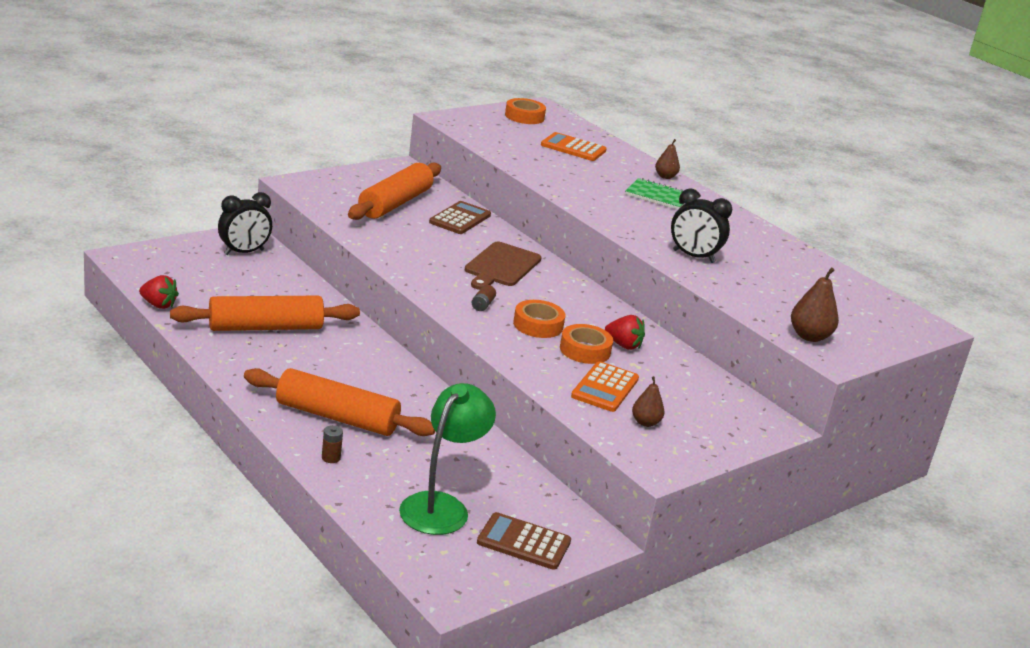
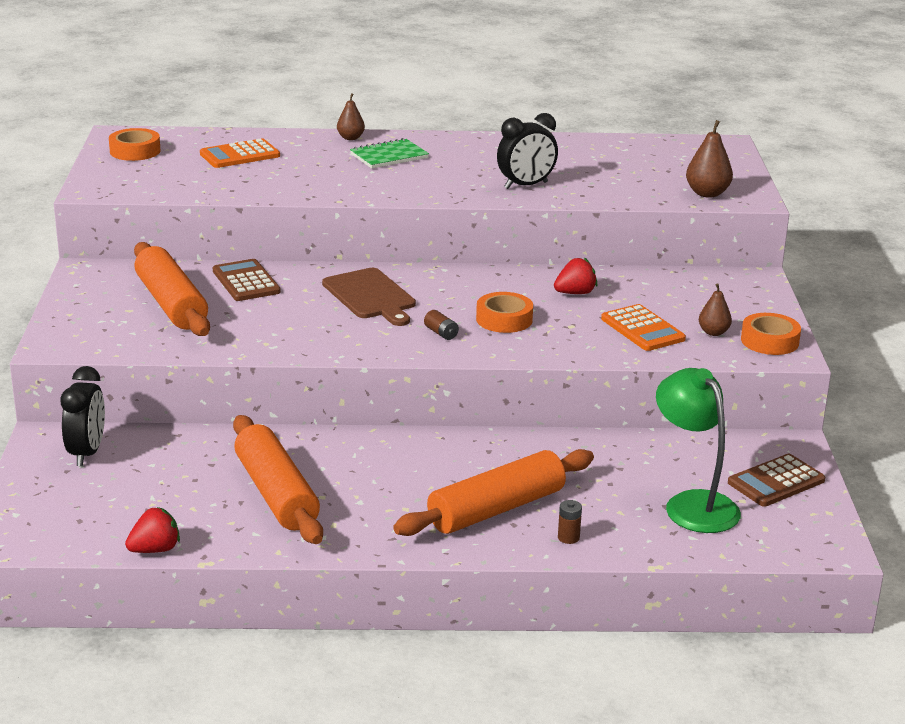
camera: 50 degrees left, 0 degrees up
(265, 327) = (276, 494): orange rolling pin -> orange rolling pin turned 45 degrees counterclockwise
(585, 350) = (569, 314): orange tape -> orange tape (769, 341)

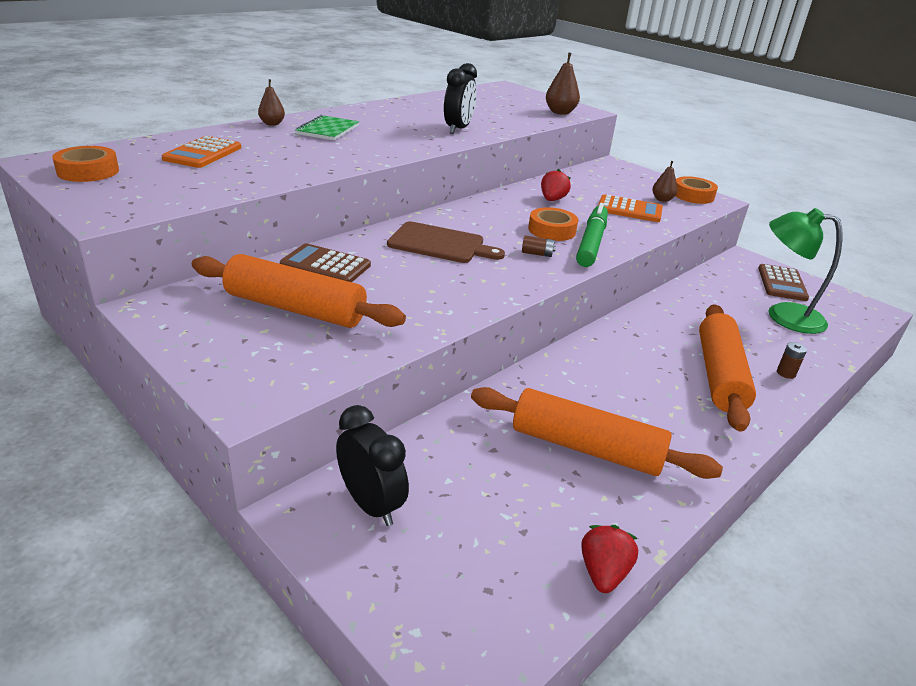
camera: 45 degrees left, 5 degrees up
(518, 342) = (591, 242): none -> green marker

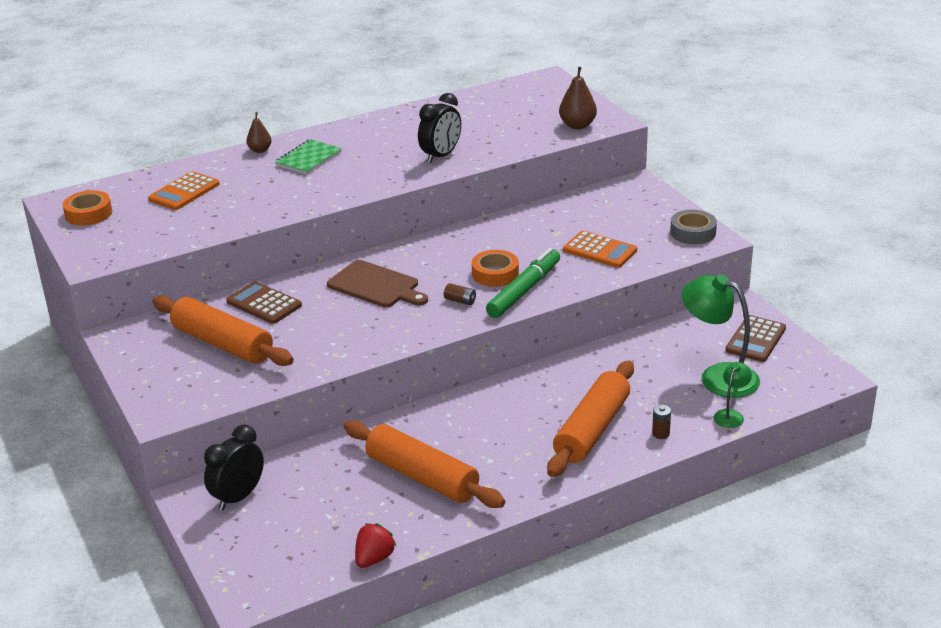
camera: 20 degrees right, 0 degrees up
(371, 505) = (238, 497): black clock -> black clock turned 120 degrees counterclockwise
(552, 200) = (525, 235): red strawberry -> none
(662, 199) = (650, 237): brown pear -> none
(693, 195) = (693, 232): orange tape -> grey tape
(828, 349) = (731, 415): none -> green lamp

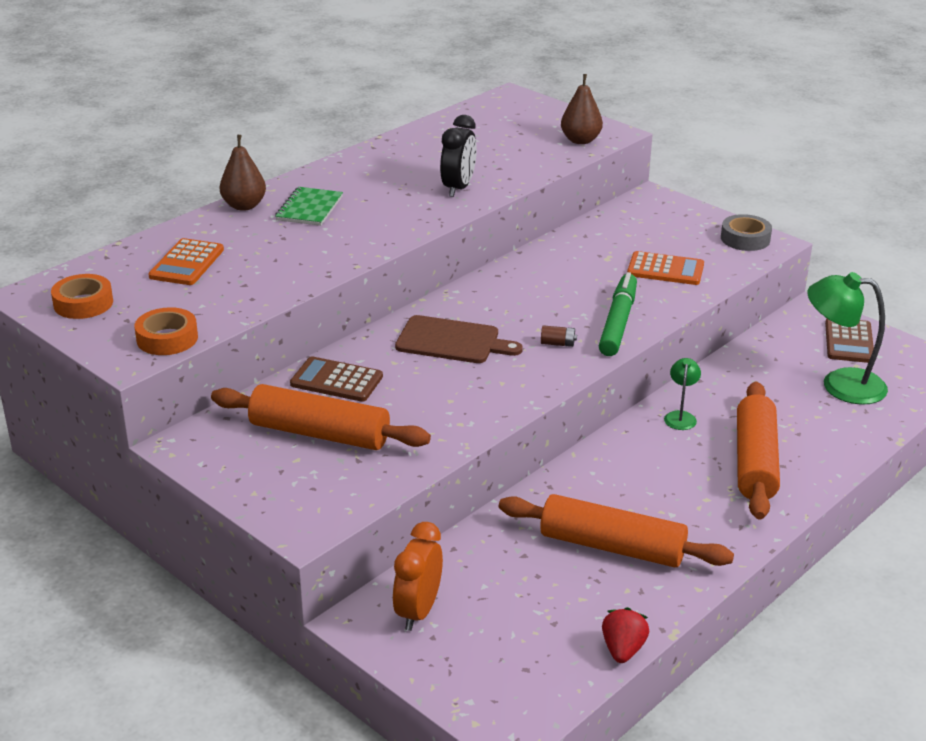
camera: 20 degrees left, 0 degrees up
(238, 497) = (418, 611): black clock -> orange clock
(260, 150) = (244, 206): brown pear -> brown pear, size x1.54
(495, 274) = (574, 309): orange tape -> orange tape (167, 338)
(660, 434) = (826, 453): brown battery -> none
(731, 415) = (880, 422): green lamp -> green lamp (680, 416)

